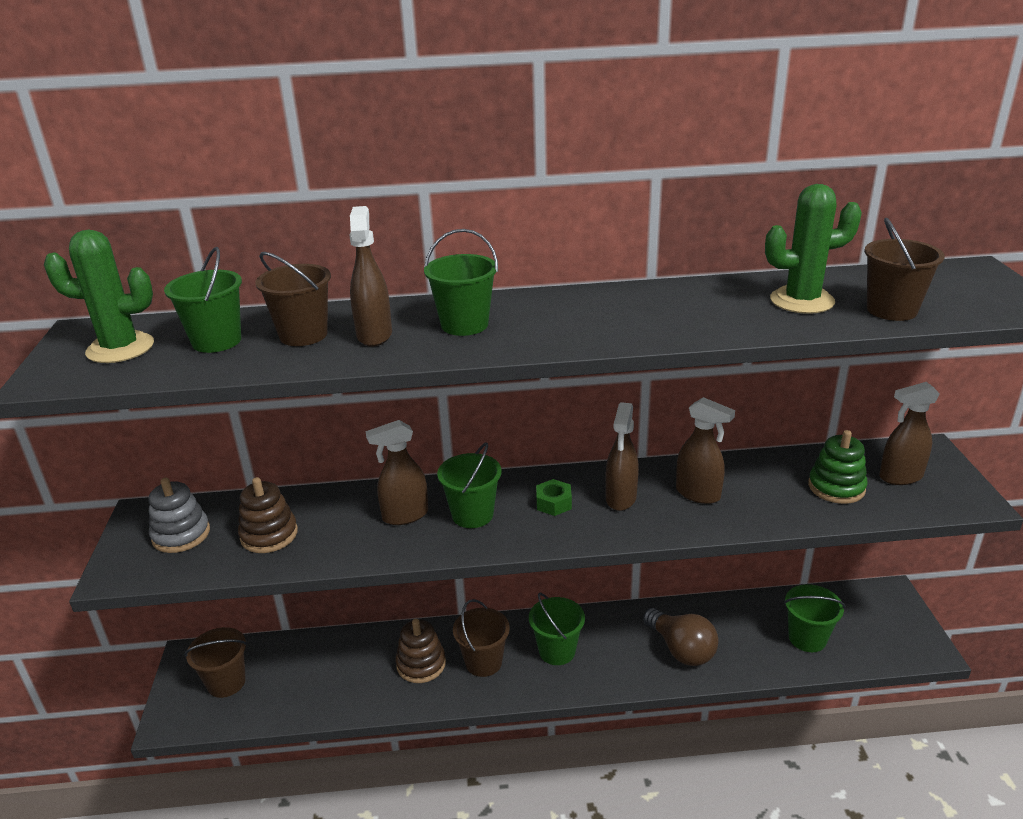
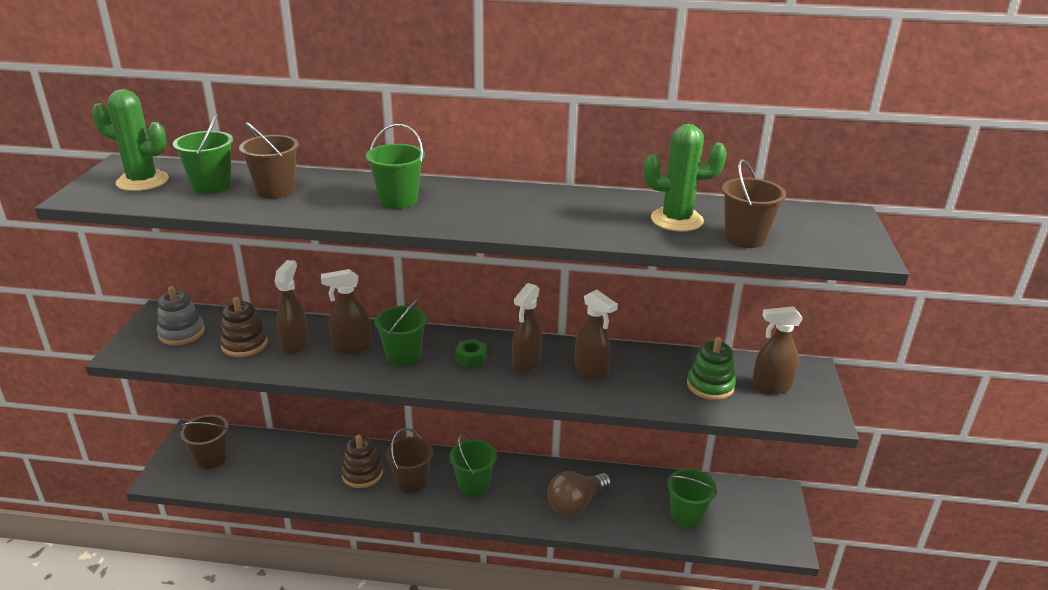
camera: 10 degrees right, 0 degrees up
(374, 335) = (326, 198): brown spray bottle -> brown spray bottle (295, 344)
(681, 649) = (575, 503): brown light bulb -> brown light bulb turned 75 degrees clockwise

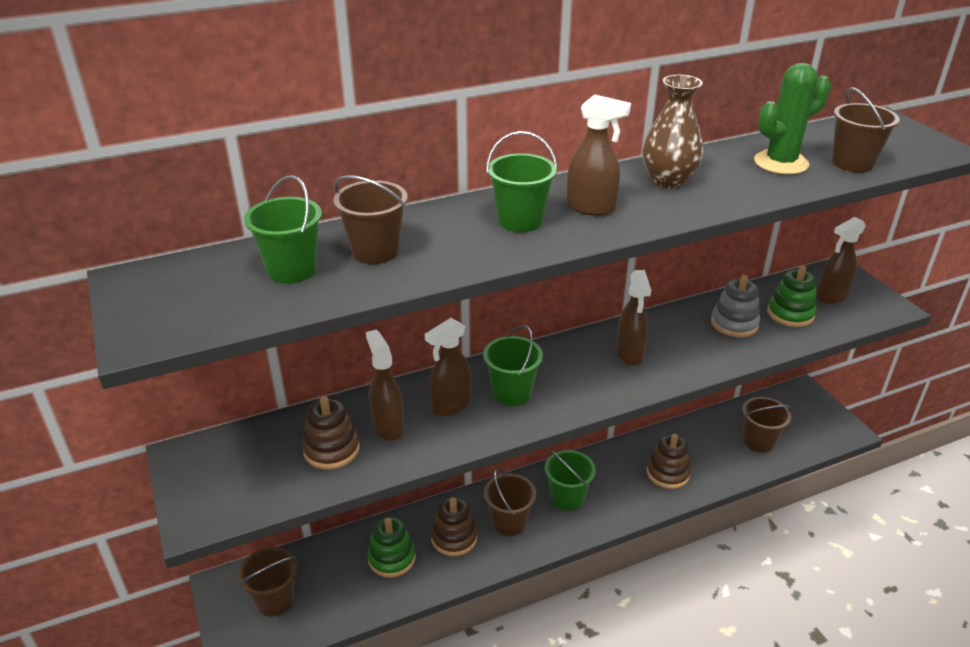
camera: 30 degrees left, 5 degrees up
(142, 181) = (194, 292): green cactus -> none
(182, 333) = (240, 467): grey stacking toy -> grey stacking toy (734, 323)
(307, 467) = (391, 558): none -> green stacking toy
(471, 358) = (576, 369): green nut -> none
(555, 206) = (668, 180): none -> brown vase
(575, 503) = (667, 473): brown light bulb -> brown stacking toy
(591, 371) = (689, 338): brown spray bottle -> brown spray bottle (591, 208)
(686, 515) = (758, 441): green bucket -> brown bucket

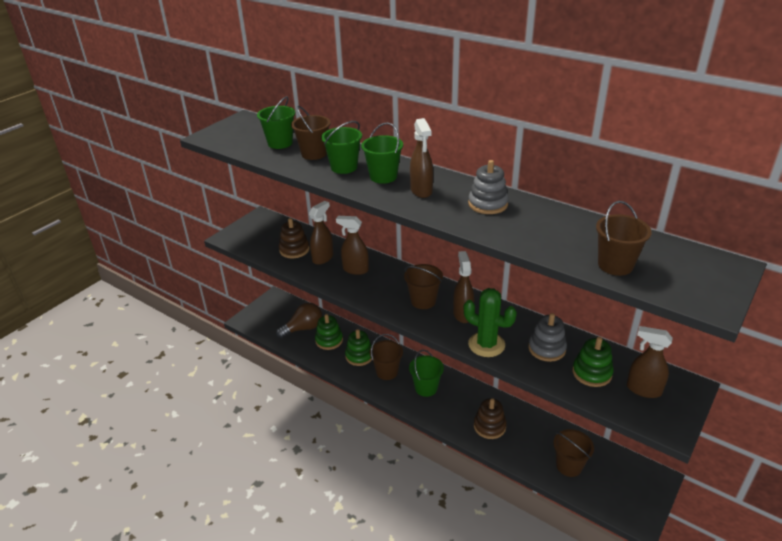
camera: 60 degrees right, 0 degrees up
(275, 600) = (278, 316): brown bucket -> brown bucket (423, 301)
(336, 578) = (303, 328): none -> brown light bulb
(454, 537) = (359, 356): brown stacking toy -> green stacking toy
(512, 393) = (384, 285): green bucket -> green bucket (344, 167)
(629, 354) = (462, 314): brown spray bottle -> brown spray bottle turned 120 degrees clockwise
(668, 180) = (488, 204): brown vase -> grey stacking toy
(781, 163) = (572, 236): green cactus -> green cactus (486, 344)

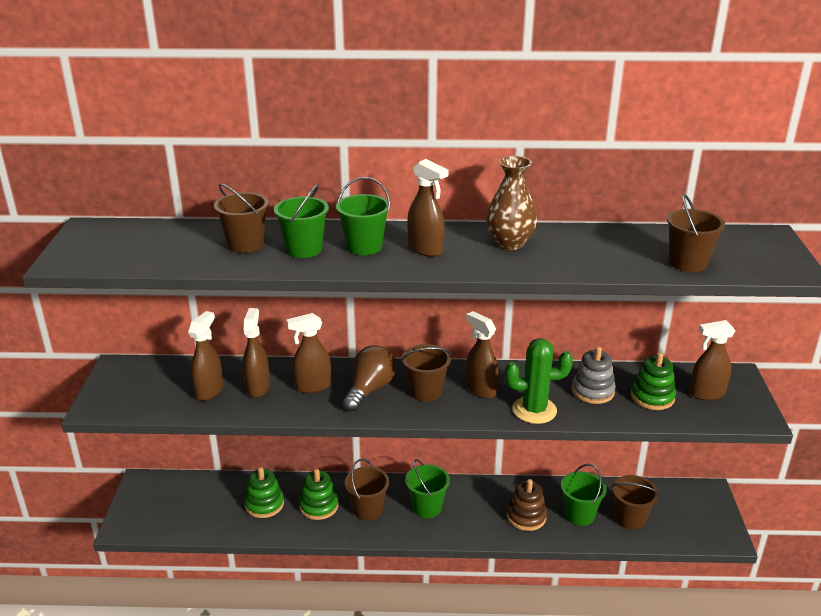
camera: 35 degrees left, 5 degrees down
(280, 143) = (183, 244): green bucket -> green bucket (579, 515)
(294, 250) = (209, 391): brown stacking toy -> brown spray bottle
(303, 328) = (217, 504): brown light bulb -> brown light bulb (369, 389)
(488, 204) = (509, 243): grey stacking toy -> brown vase

